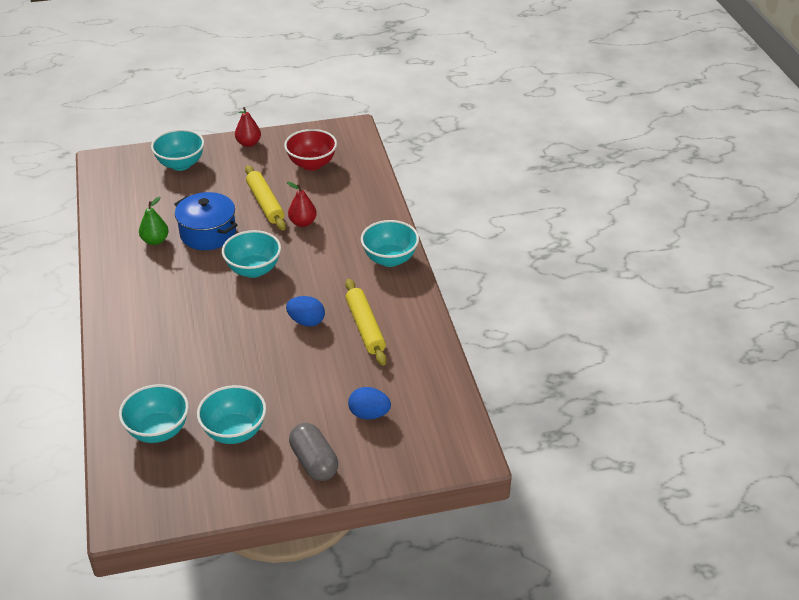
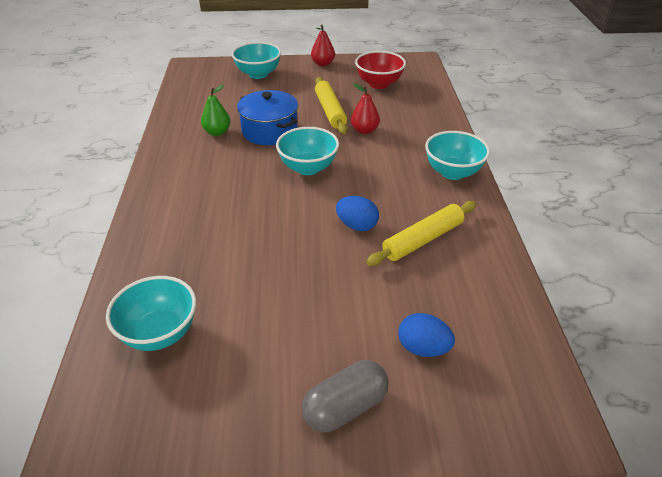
camera: 10 degrees right, 0 degrees up
(234, 432) = (250, 348): turquoise bowl -> none
(314, 462) = (345, 407): grey capsule -> grey capsule turned 75 degrees clockwise
(365, 327) = (423, 239): yellow rolling pin -> yellow rolling pin turned 60 degrees clockwise

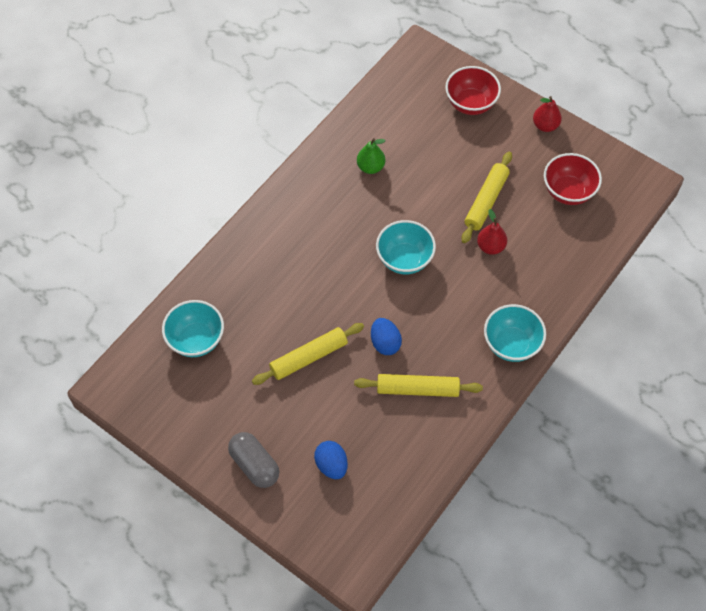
camera: 40 degrees right, 20 degrees up
(258, 74) = (470, 104): turquoise bowl -> red bowl
(269, 131) = (413, 194): blue pot -> none
(299, 275) = (309, 357): none -> yellow rolling pin
(345, 407) = (254, 465): grey capsule -> grey capsule turned 45 degrees clockwise

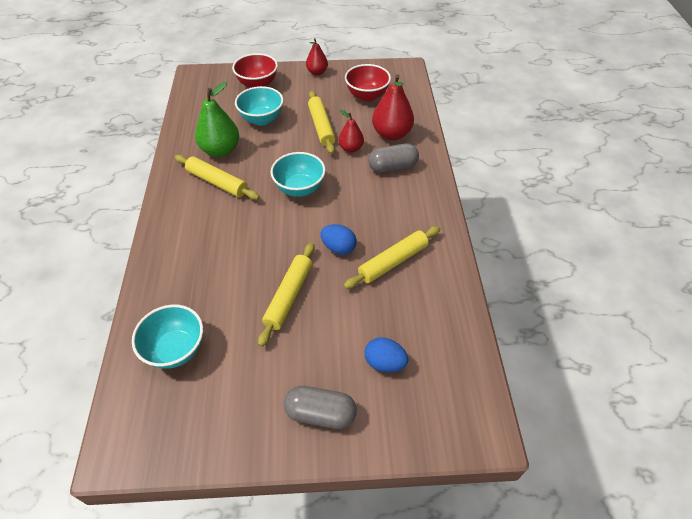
camera: 40 degrees left, 10 degrees down
(340, 202) = (217, 182): none -> yellow rolling pin
(370, 167) = (220, 150): green pear -> green pear, size x1.66
(510, 295) = (392, 167): none -> grey capsule
(511, 344) = (424, 193): turquoise bowl -> turquoise bowl (262, 119)
(546, 257) = (391, 134): none -> red pear

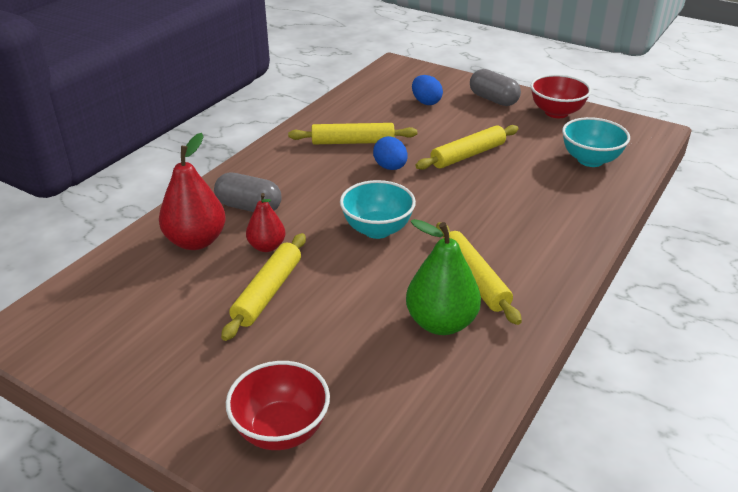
camera: 145 degrees left, 15 degrees down
(262, 119) = (339, 347): turquoise bowl -> none
(317, 72) = (152, 401): red pear -> none
(367, 96) = (144, 310): red bowl -> red bowl (556, 112)

